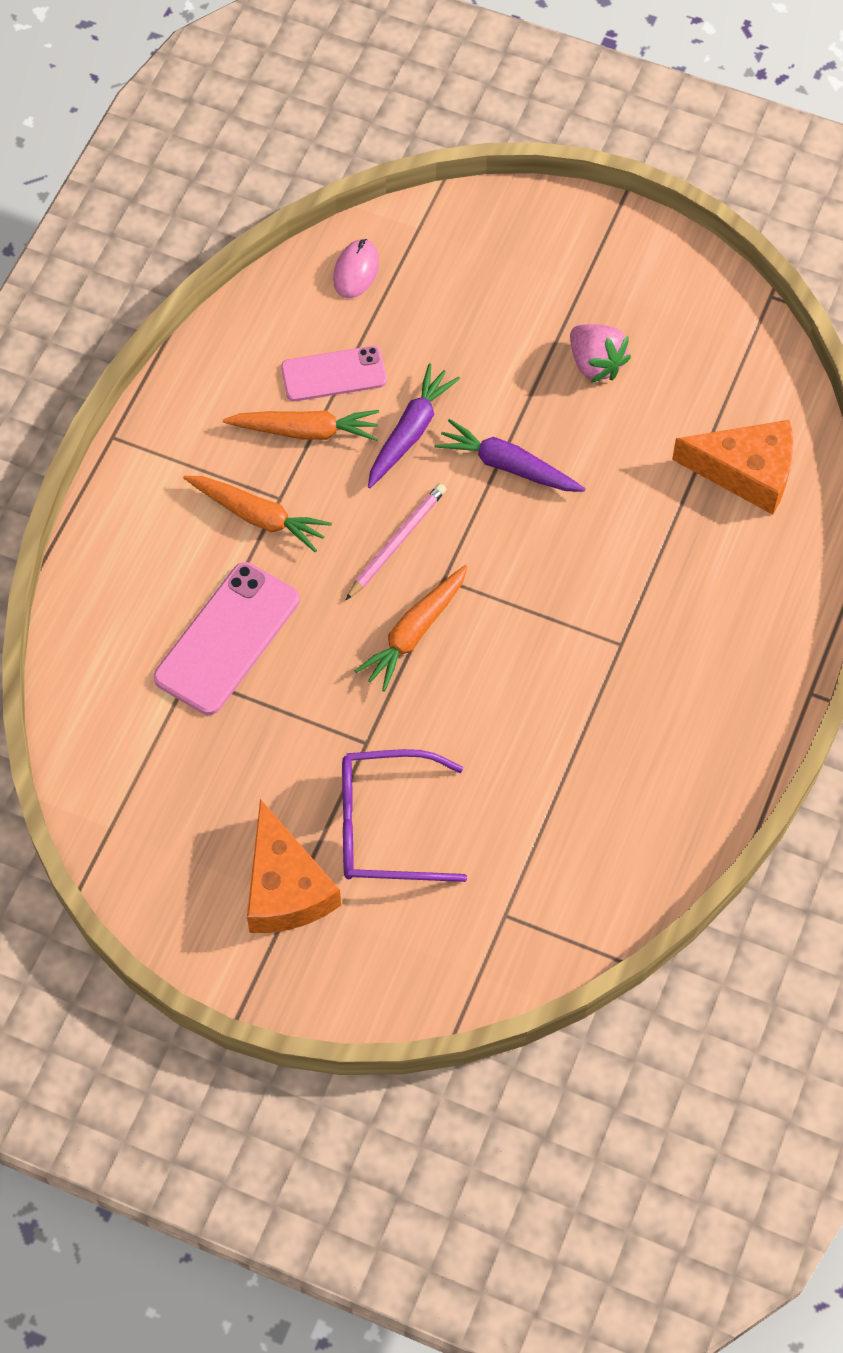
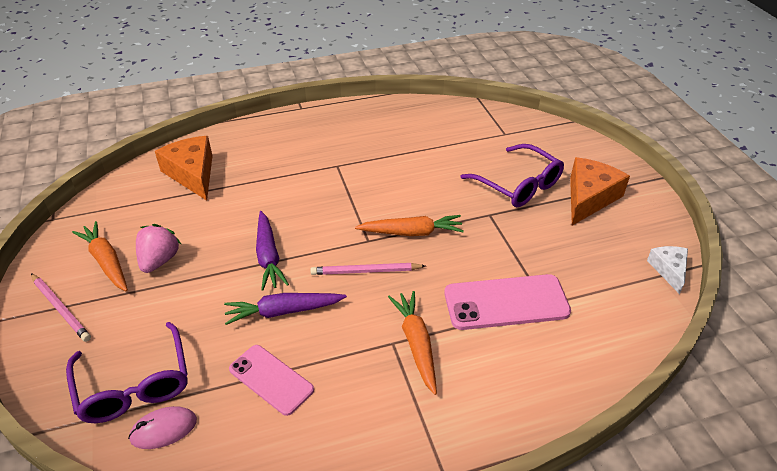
camera: 130 degrees left, 20 degrees down
(106, 846) = (668, 270): none -> white cheese
(305, 431) = (331, 363): orange carrot -> orange carrot (106, 261)
(430, 271) = (134, 384): none -> purple glasses
(593, 252) = (61, 308): none -> pink pencil

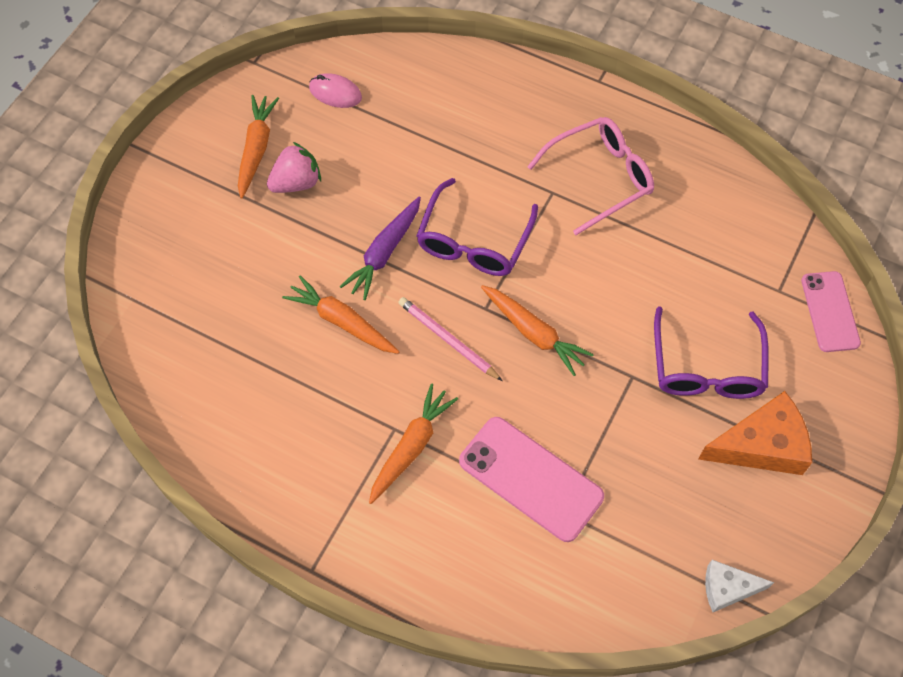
camera: 45 degrees right, 20 degrees up
(61, 308) = (188, 173): pink pencil -> none
(134, 384) = (181, 294): purple glasses -> purple glasses (474, 240)
(163, 429) = (168, 352): pink mouse -> pink mouse (335, 93)
(192, 174) = (410, 96): orange cheese -> none
(271, 379) = (274, 377): pink phone -> pink phone (830, 311)
(283, 311) = (342, 322): purple carrot -> orange carrot
(355, 145) = (599, 178): none -> pink glasses
(668, 270) = (727, 588): white cheese -> white cheese turned 135 degrees counterclockwise

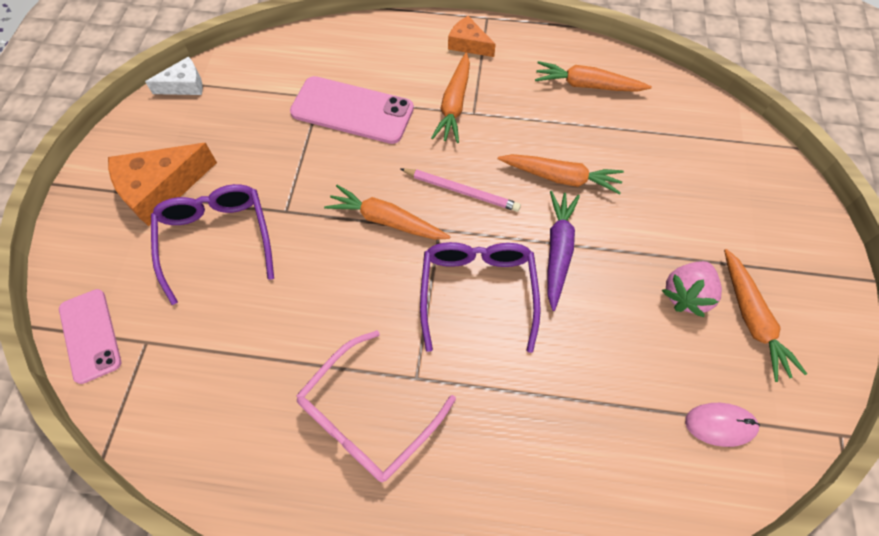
camera: 160 degrees right, 0 degrees up
(248, 422) = (587, 85): none -> orange carrot
(355, 532) = (468, 44): none -> orange cheese

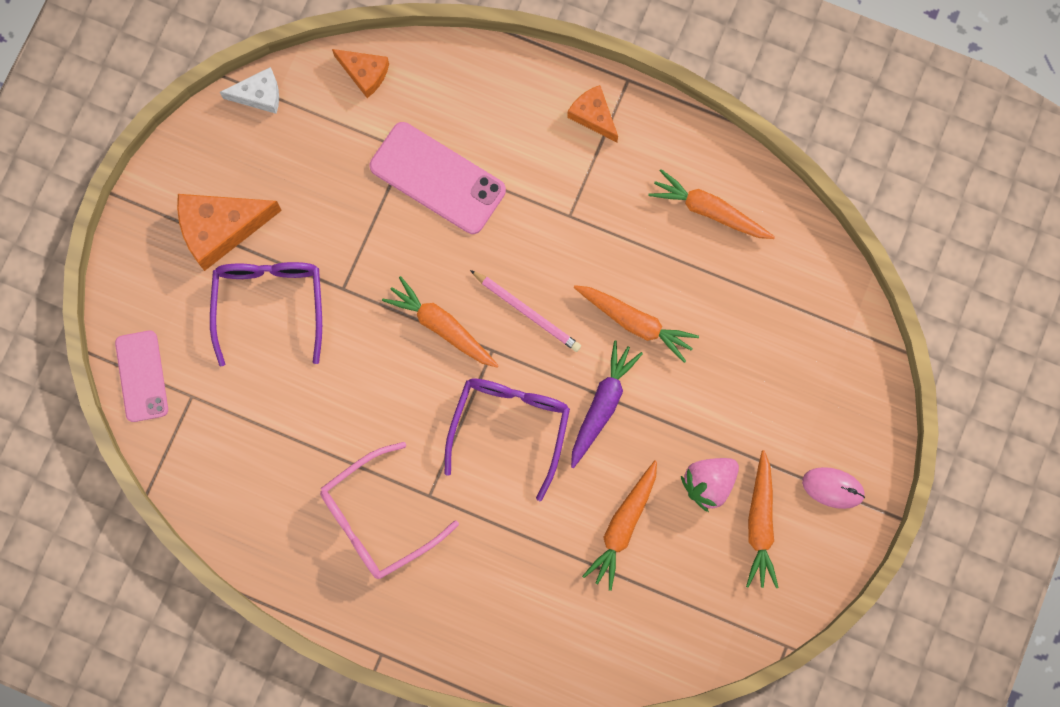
camera: 15 degrees right, 15 degrees up
(273, 54) = (365, 73): none -> orange cheese
(454, 104) = (551, 199): orange carrot -> orange carrot (623, 526)
(720, 425) = (684, 609): pink mouse -> pink mouse (833, 488)

